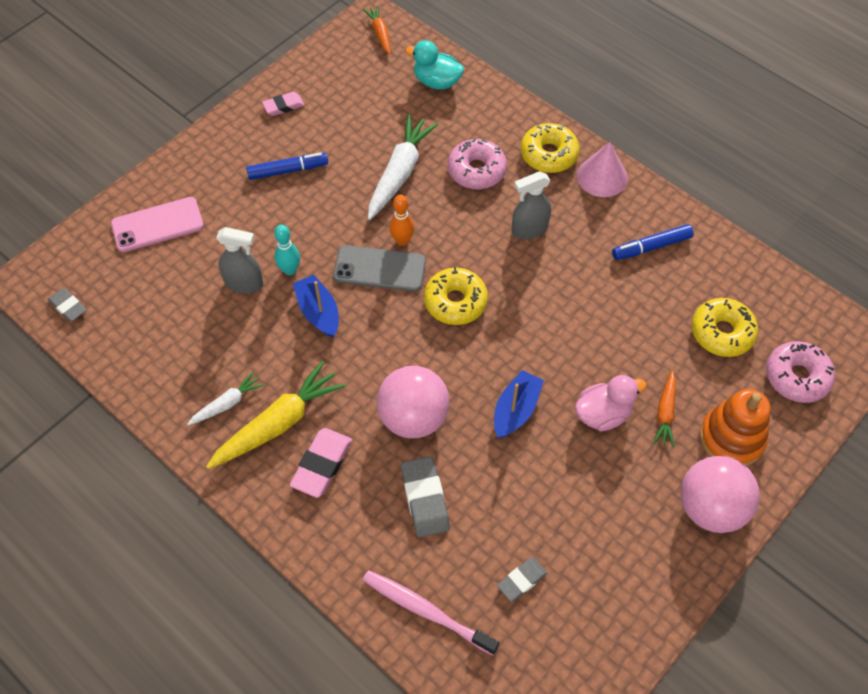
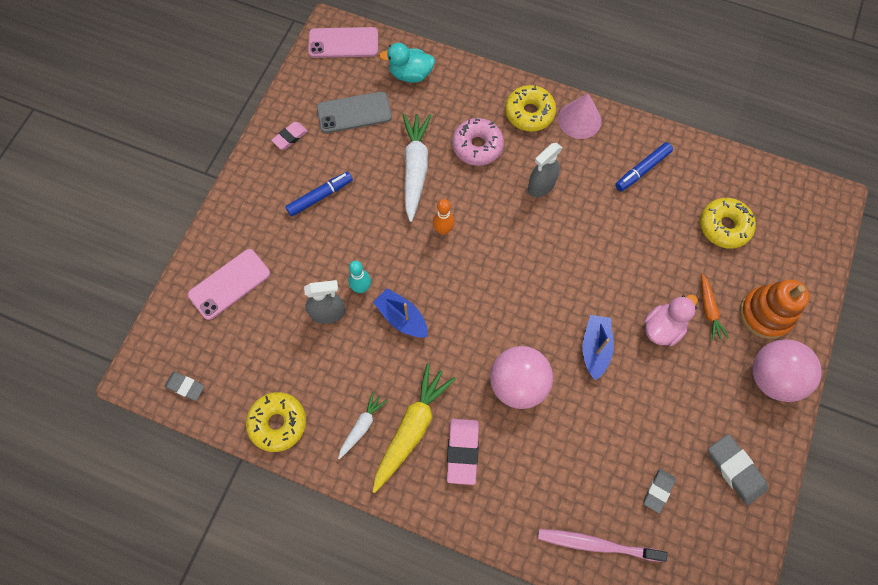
camera: 20 degrees left, 10 degrees up
(379, 269) = (435, 261): grey phone -> grey phone (354, 112)
(380, 33) = (343, 43): orange carrot -> pink phone
(425, 499) = (556, 450): grey eraser -> grey eraser (735, 469)
(455, 302) = (509, 270): yellow donut -> yellow donut (278, 423)
(797, 377) = (793, 245): pink donut -> none

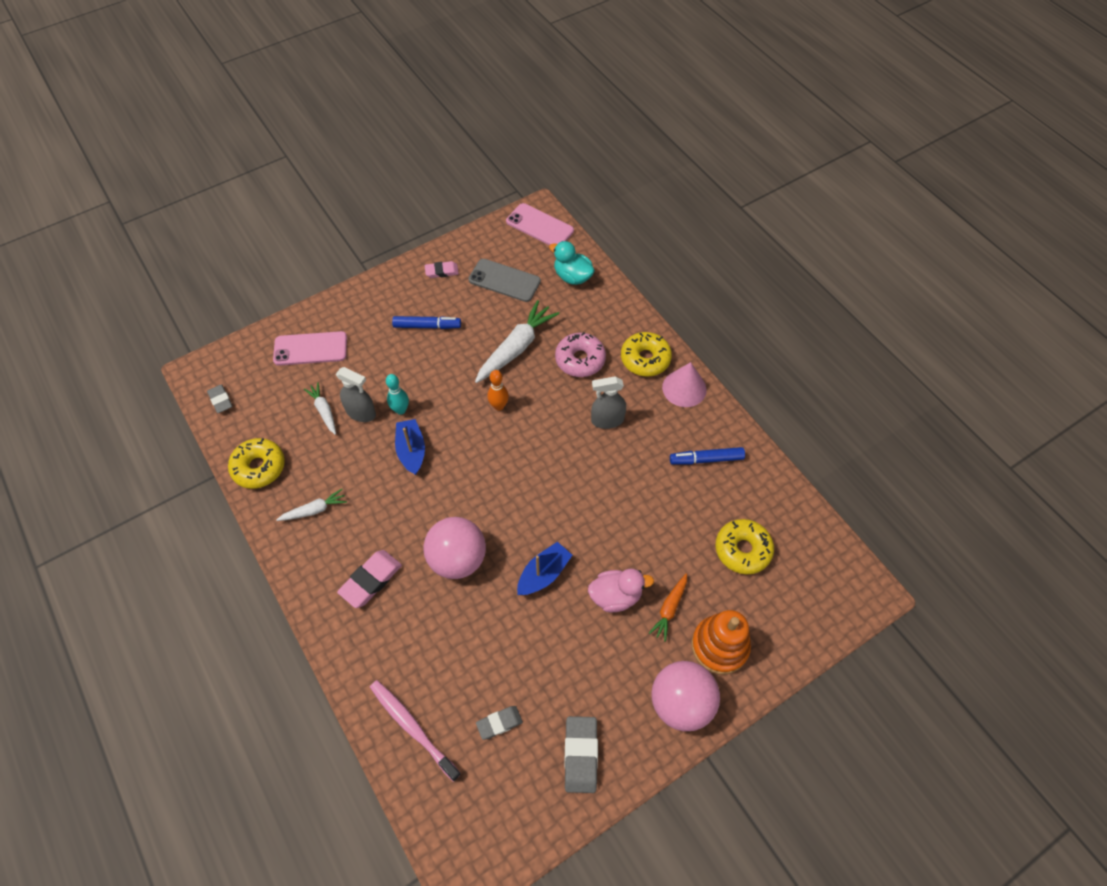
camera: 35 degrees right, 10 degrees down
(293, 333) = (324, 411): none -> white carrot
(411, 428) = (348, 537): yellow carrot -> none

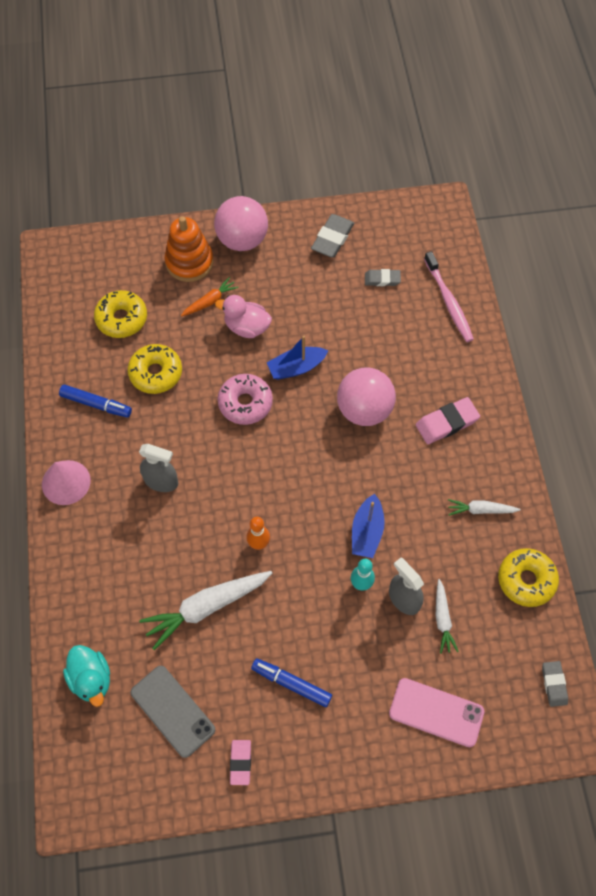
camera: 155 degrees left, 5 degrees up
(442, 271) = (240, 762): pink eraser -> pink eraser turned 75 degrees clockwise
(539, 226) = (84, 782): pink phone -> none
(580, 360) = (148, 561): pink donut -> pink donut (245, 403)
(645, 359) = (81, 532): yellow donut -> yellow donut (156, 373)

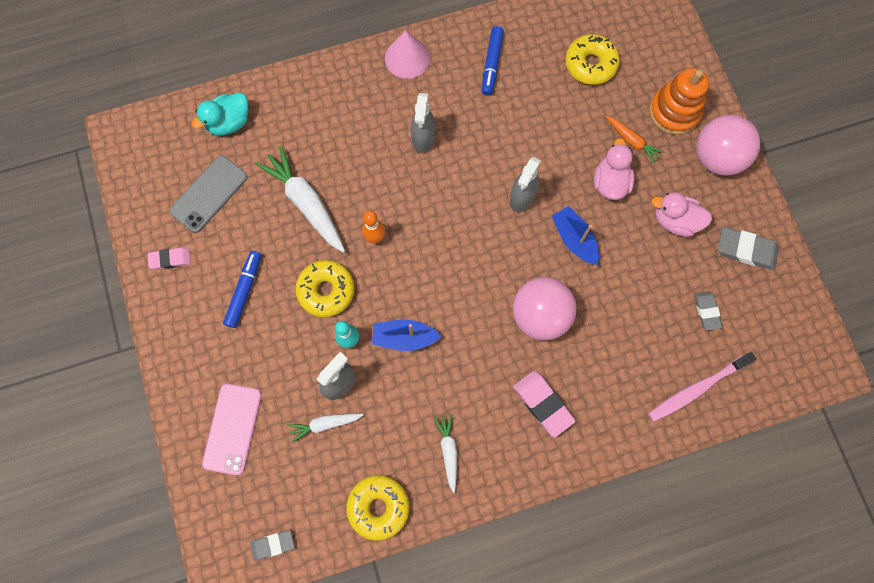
camera: 80 degrees right, 10 degrees up
(156, 373) = (537, 108): yellow donut -> yellow donut (326, 290)
(245, 403) = (522, 197): pink donut -> grey spray bottle
(295, 284) = (675, 221): none -> pink duck

